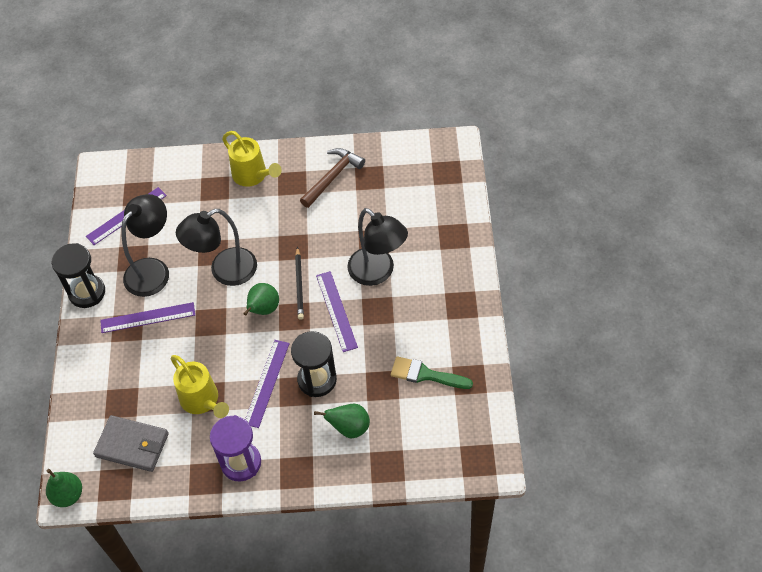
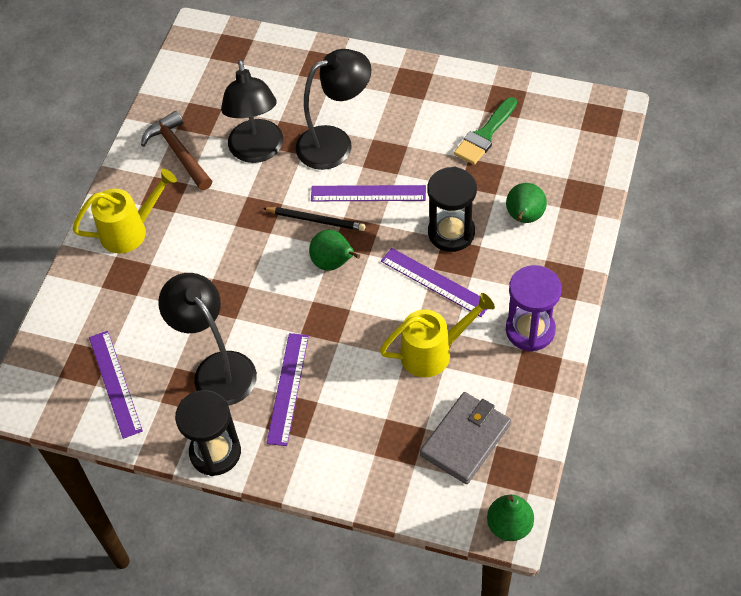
camera: 70 degrees left, 0 degrees up
(224, 271) = (259, 291): black lamp -> black lamp (257, 151)

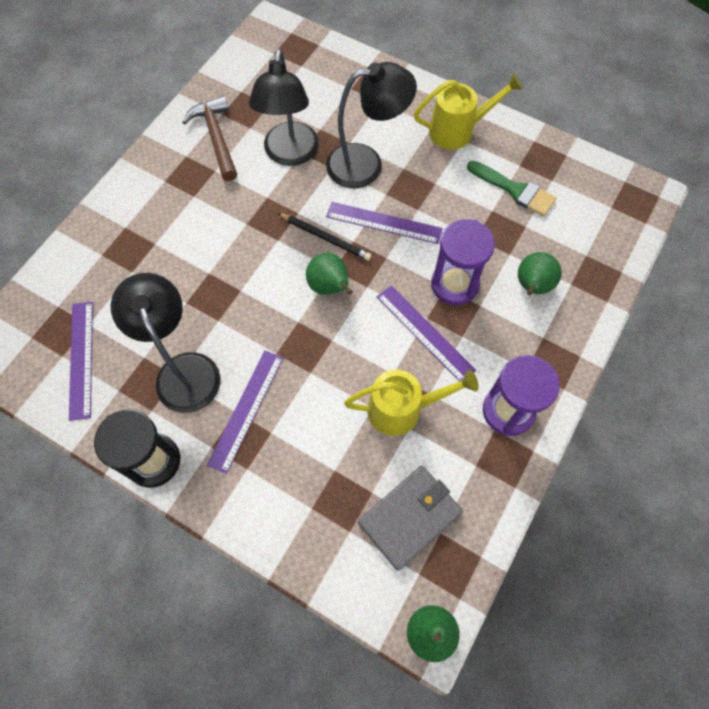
camera: 10 degrees right, 10 degrees up
(130, 230) = (147, 205): yellow watering can -> yellow watering can (458, 130)
(451, 233) = (454, 284): black hourglass -> purple hourglass
(485, 134) = (514, 190): green brush -> green brush turned 105 degrees counterclockwise

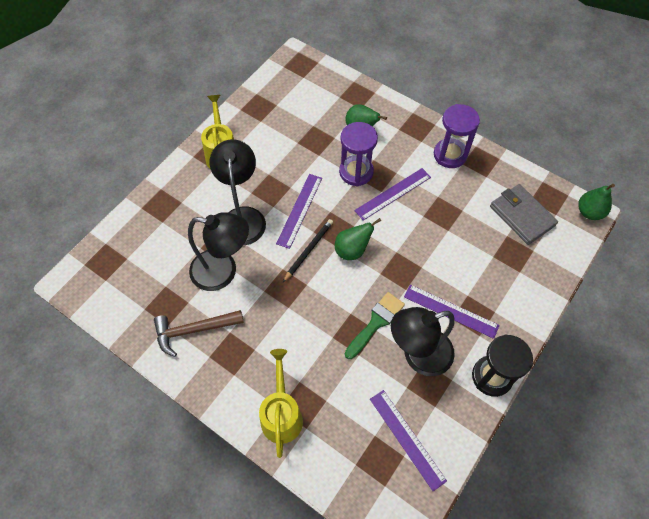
camera: 85 degrees left, 5 degrees down
(81, 359) = (407, 438): purple ruler -> purple ruler turned 60 degrees clockwise
(403, 409) = (449, 212): yellow watering can -> yellow watering can (281, 414)
(514, 190) = (282, 127): green brush -> green brush (375, 323)

